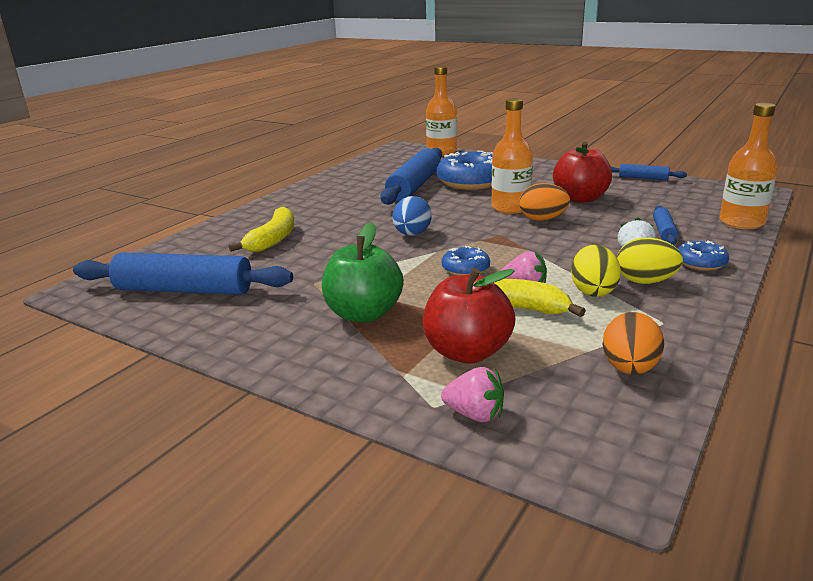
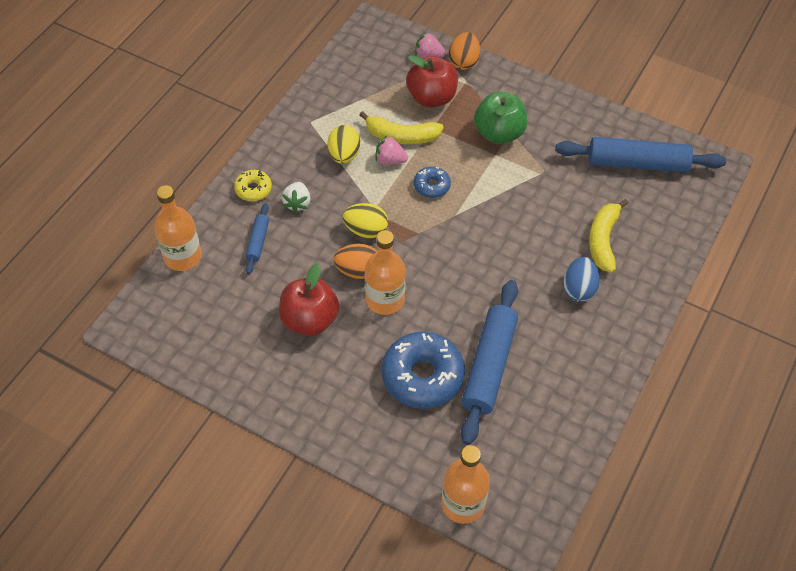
camera: 175 degrees right, 30 degrees up
(412, 234) = (479, 245): blue egg -> blue egg (578, 289)
(629, 369) = (345, 84): orange egg -> orange egg (463, 62)
(643, 178) = (222, 377): blue rolling pin -> none
(645, 281) = (304, 166): yellow egg -> yellow egg (366, 230)
(700, 263) = (253, 189): blue donut -> yellow donut

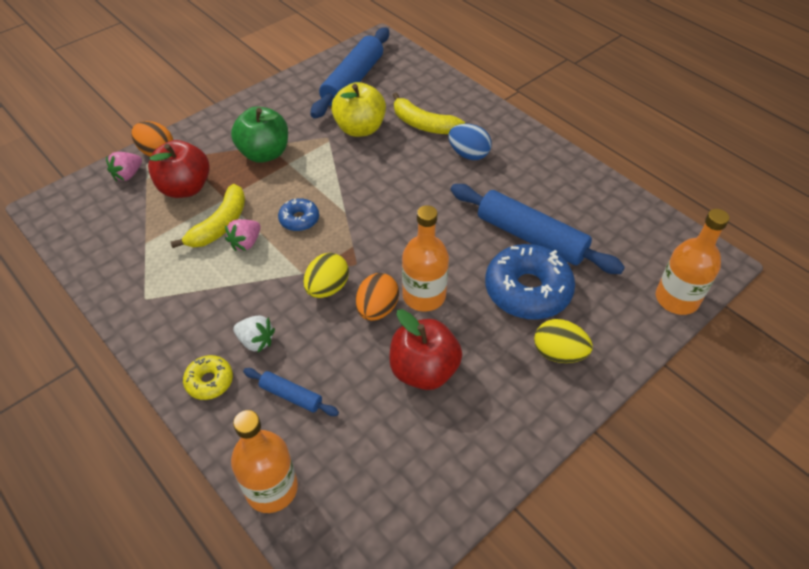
camera: 70 degrees left, 5 degrees down
(344, 155) = (214, 280): yellow egg -> yellow egg (558, 353)
(569, 191) = (360, 128): none -> yellow apple

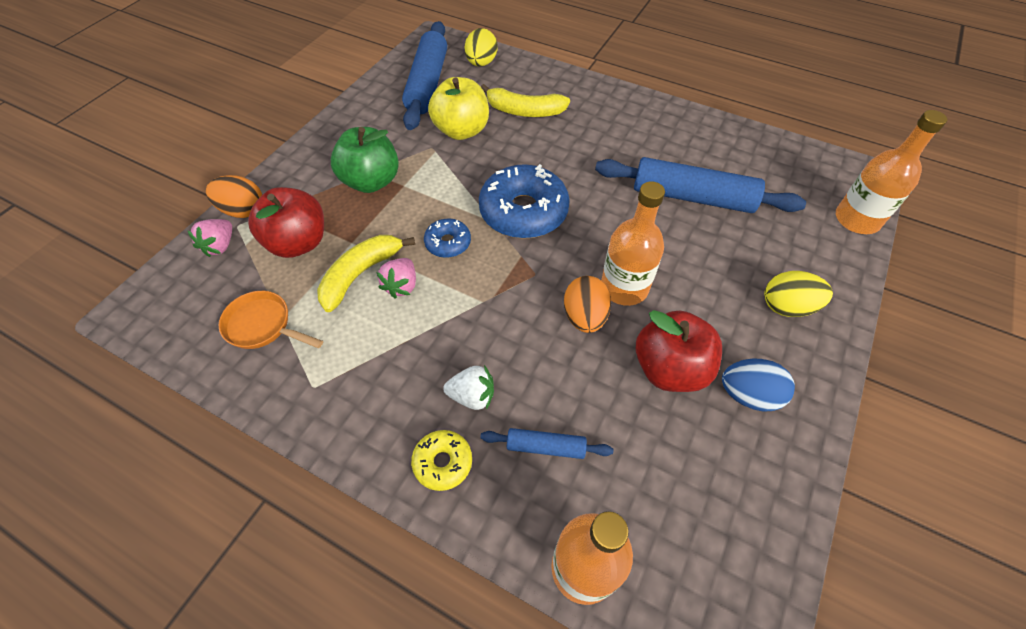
camera: 20 degrees left, 5 degrees up
(130, 243) = (263, 326): none -> orange pan
(219, 225) = (361, 274): yellow banana -> yellow banana turned 150 degrees counterclockwise
(327, 288) = (519, 310): yellow egg -> yellow egg (481, 63)
(468, 154) = (585, 130): blue egg -> blue egg (748, 395)
(527, 290) = (720, 251): blue donut -> blue donut (523, 212)

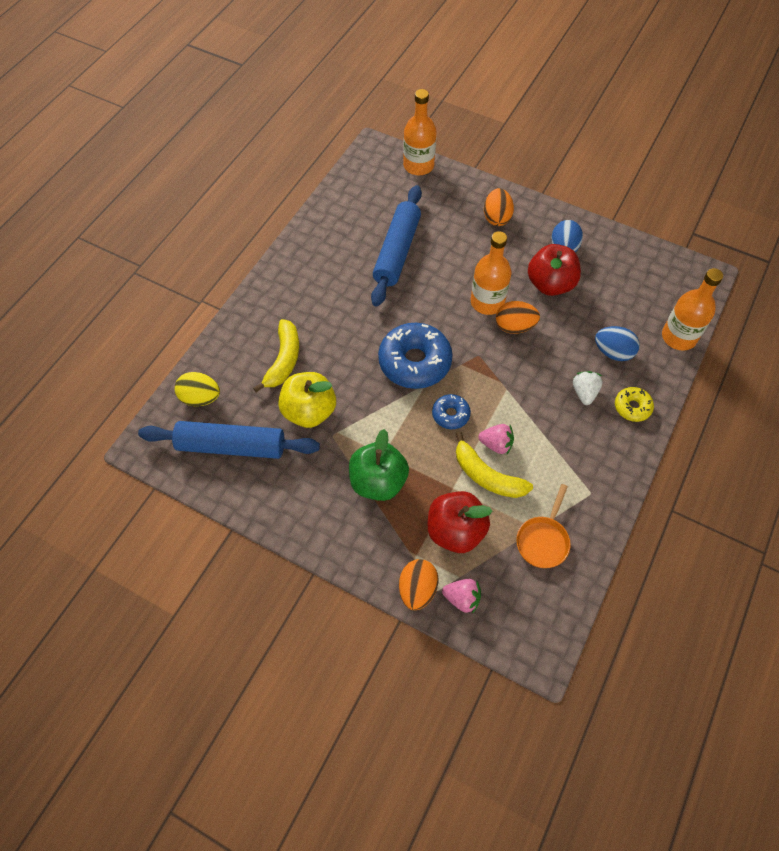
camera: 90 degrees left, 5 degrees up
(545, 447) = (613, 352): blue rolling pin -> blue egg
(787, 307) = (496, 218): yellow egg -> orange egg

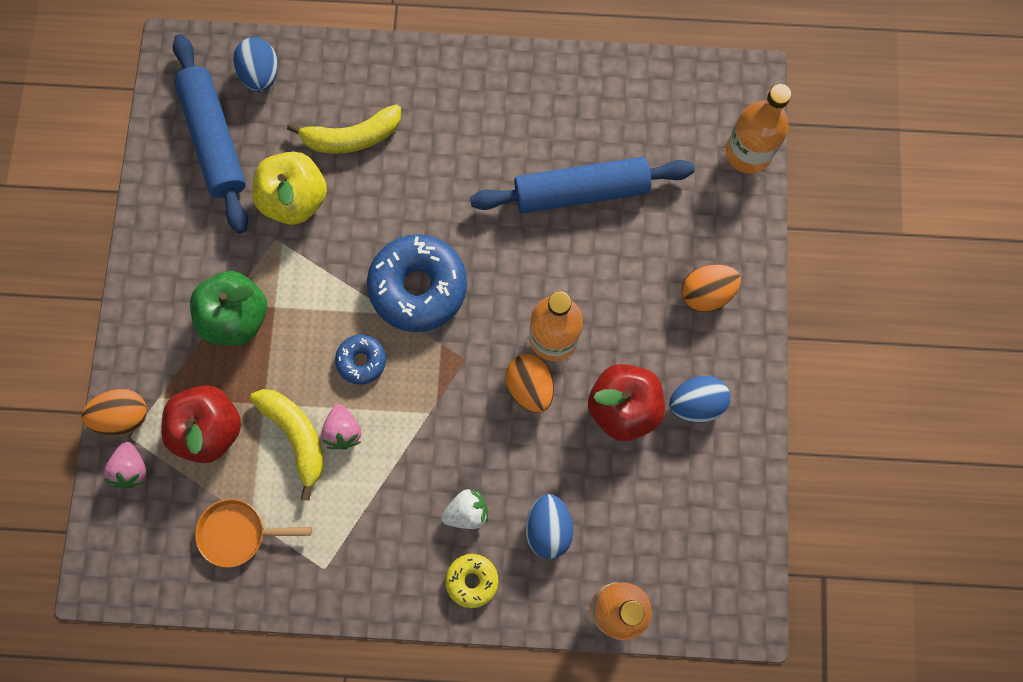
camera: 65 degrees right, 15 degrees up
(200, 398) = (261, 75): yellow egg -> blue egg
(487, 475) = (296, 436): yellow banana -> yellow banana turned 135 degrees clockwise

